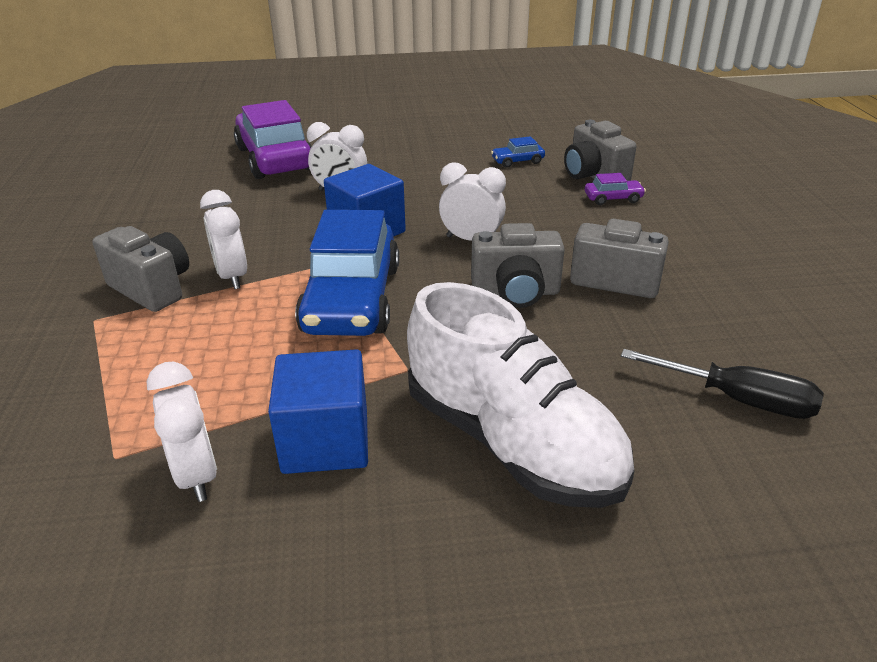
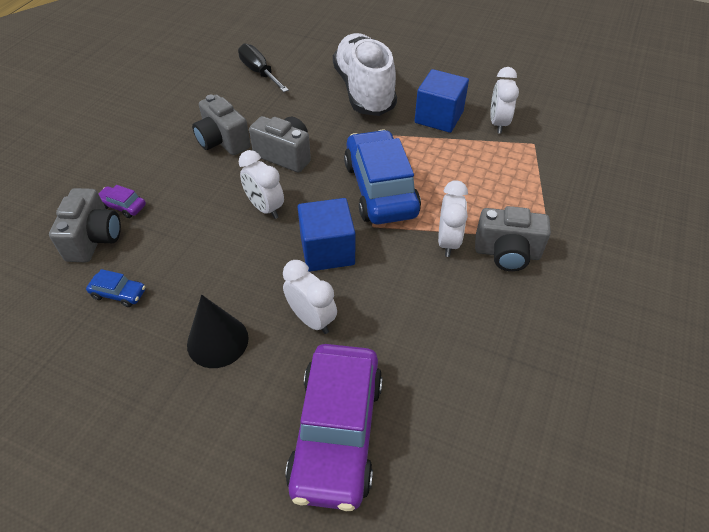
camera: 150 degrees left, 15 degrees up
(152, 288) = (507, 253): grey camera -> grey camera turned 60 degrees counterclockwise
(352, 299) = (380, 189): blue car -> blue car turned 45 degrees counterclockwise
(406, 165) = (217, 341): none -> black cone

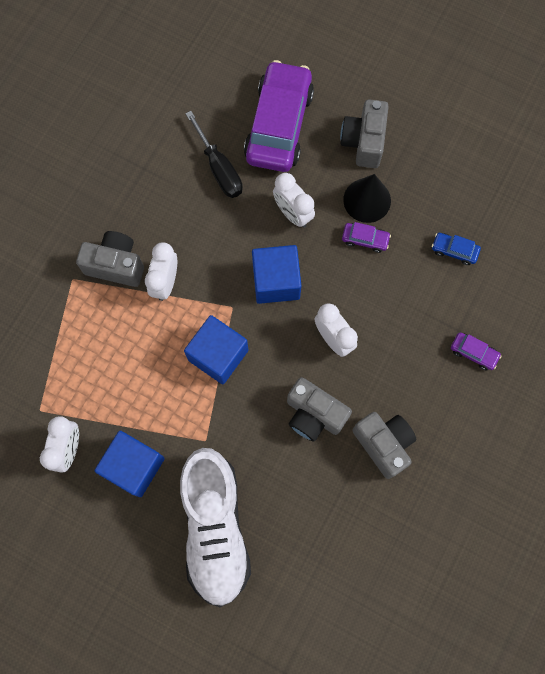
camera: 175 degrees left, 25 degrees up
(94, 239) = (490, 312): grey camera -> grey camera (363, 142)
(224, 297) = (365, 239): none -> purple car
(259, 72) = (347, 581): black screwdriver -> black screwdriver (219, 168)
(380, 189) = (218, 355): blue car -> blue cube

